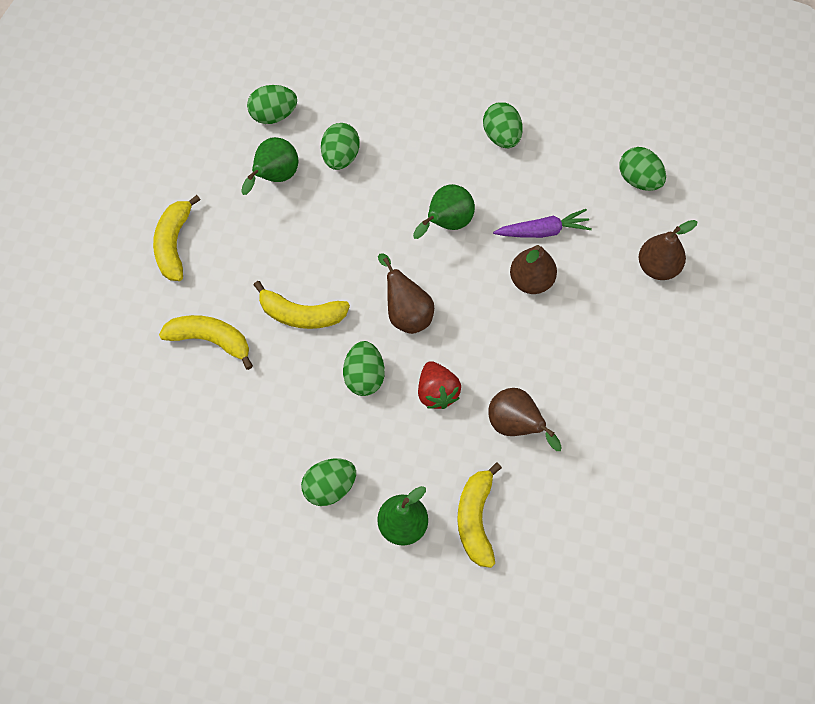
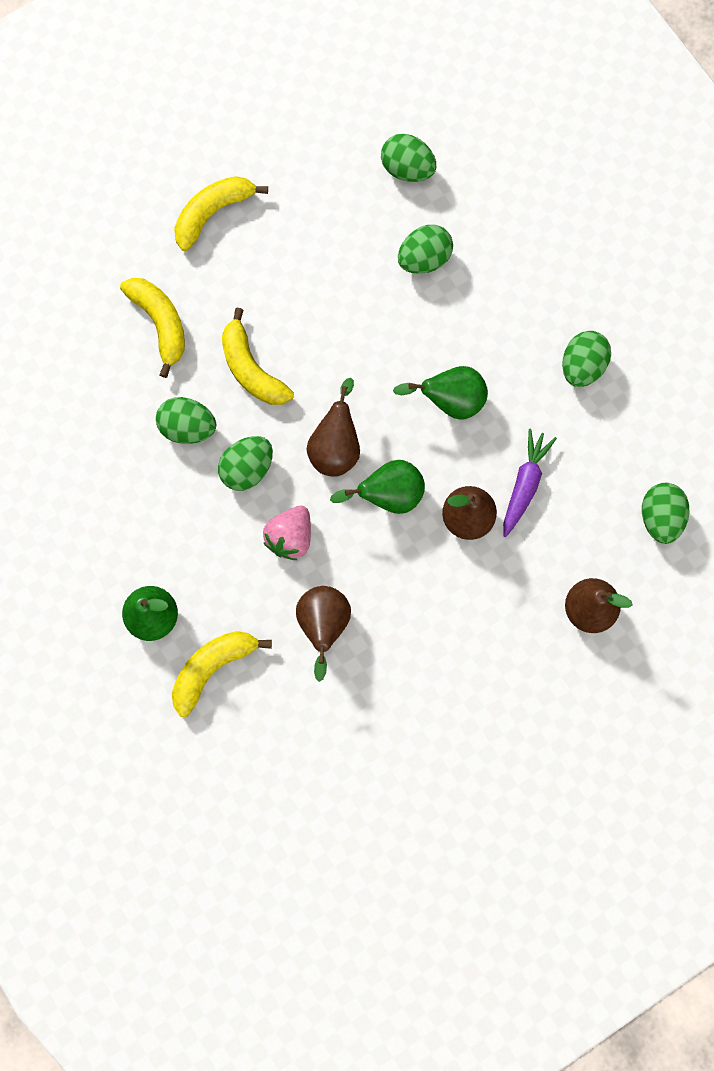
camera: 45 degrees right, 10 degrees up
(274, 177) = (351, 227): green pear -> green pear (388, 496)
(330, 487) = (129, 533): green egg -> green egg (188, 428)
(437, 392) = (290, 537): red strawberry -> pink strawberry
(543, 231) = (524, 485): purple carrot -> purple carrot turned 105 degrees counterclockwise

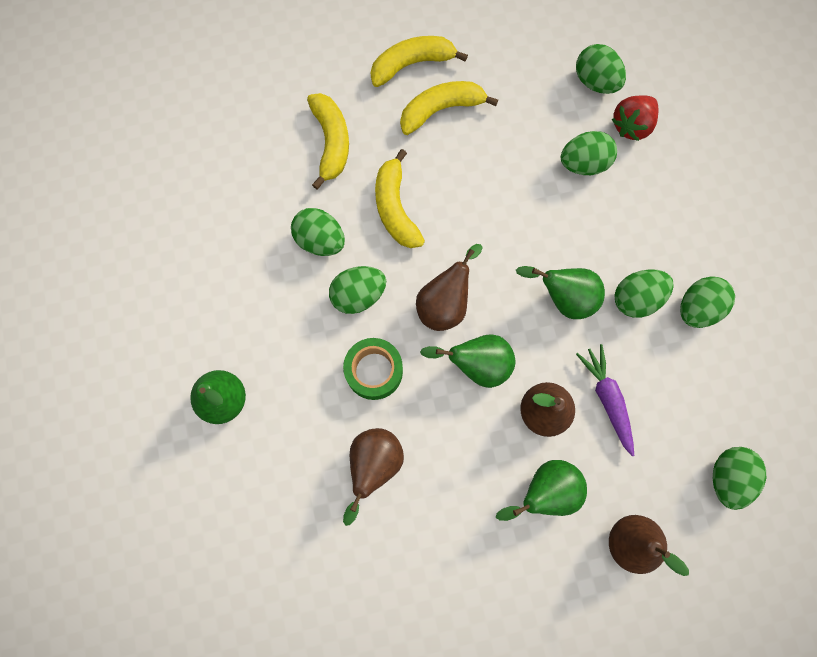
camera: 20 degrees right, 0 degrees up
(212, 668) = (258, 467): yellow banana -> yellow banana (441, 110)
(290, 537) = (374, 371): pink strawberry -> green tape
(459, 203) = (631, 125): none -> red strawberry
(495, 592) = (545, 491): none -> green pear
(520, 378) = (636, 298): none -> green egg
(524, 485) = (607, 399): purple carrot -> purple carrot turned 60 degrees counterclockwise

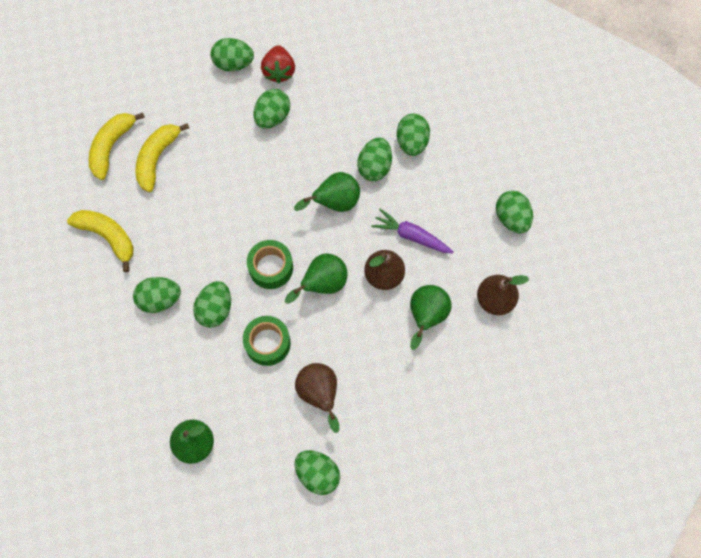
camera: 45 degrees left, 5 degrees down
(300, 537) = (317, 474): none -> green egg
(395, 208) = (187, 240): yellow banana -> none
(445, 304) = (271, 268): brown pear -> green tape

